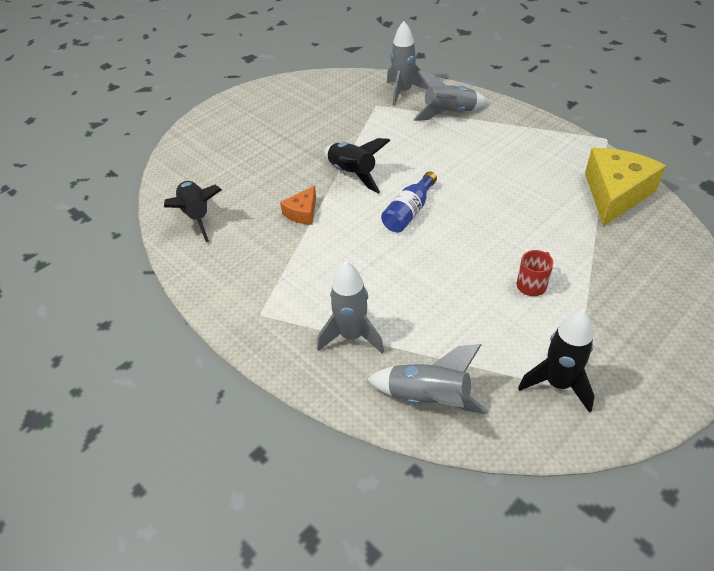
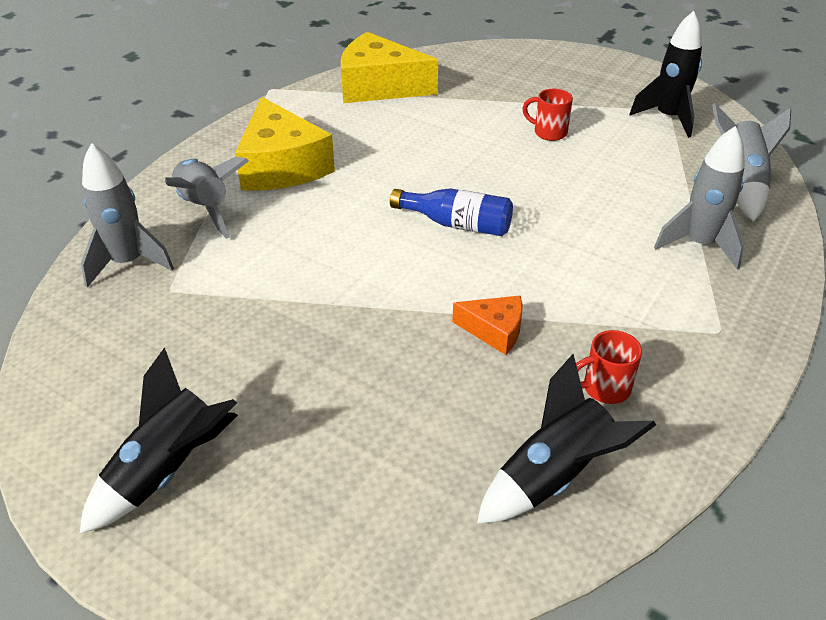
camera: 105 degrees left, 5 degrees down
(240, 247) = (604, 388): none -> red mug
(352, 174) = (382, 290): black rocket -> black rocket (168, 470)
(493, 142) = (281, 166): none -> yellow cheese

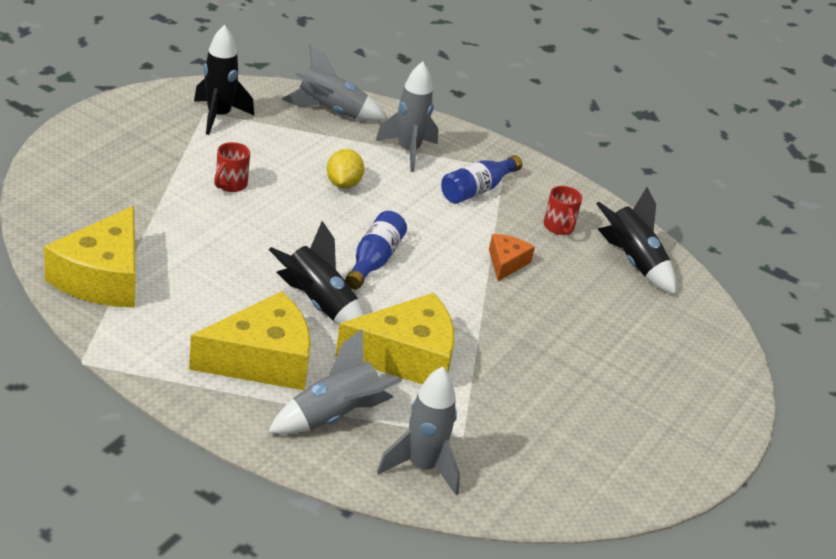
camera: 95 degrees left, 5 degrees down
(168, 470) = (655, 429): black rocket -> black rocket (319, 304)
(295, 250) = (407, 357): none -> yellow cheese
(594, 199) = (343, 184): none -> yellow lemon
(649, 305) = (477, 190): none -> blue bottle

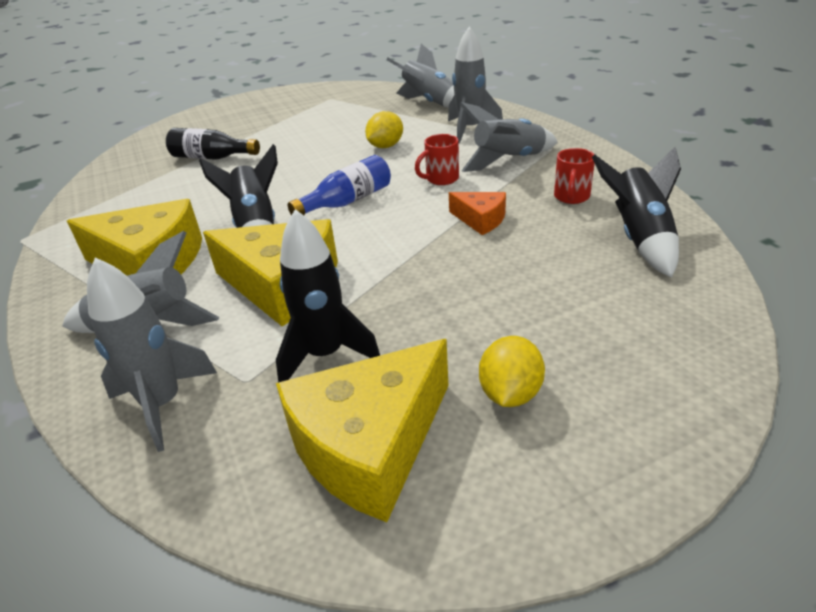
camera: 40 degrees right, 0 degrees up
(102, 277) = (120, 186): yellow cheese -> yellow cheese (369, 445)
(163, 222) = (212, 158): none -> black bottle
(219, 116) = (338, 101): black rocket -> black rocket (325, 355)
(230, 184) = (293, 139): red mug -> red mug (441, 179)
(477, 190) = (508, 160): blue bottle -> grey rocket
(506, 263) = (480, 220): orange cheese -> orange cheese turned 75 degrees clockwise
(634, 401) = (510, 393): none -> yellow lemon

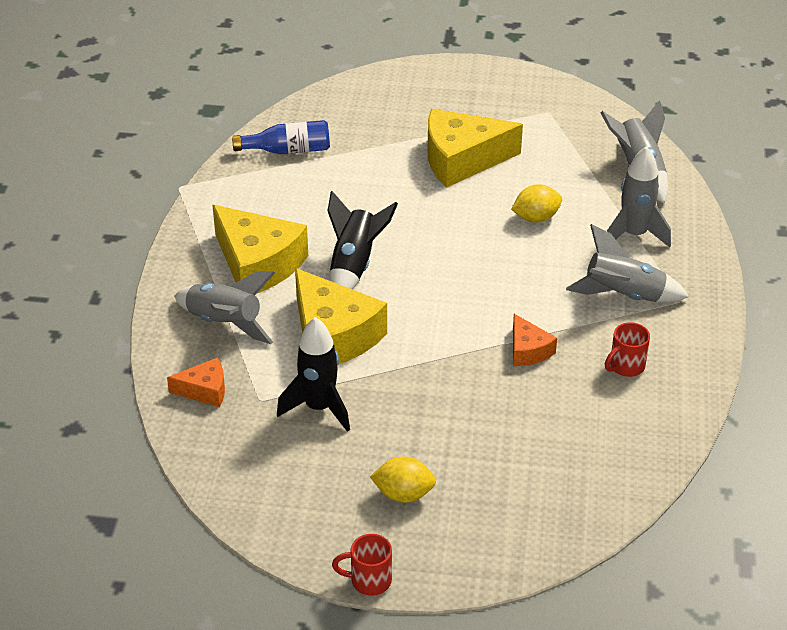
camera: 30 degrees right, 5 degrees up
(163, 404) = (205, 390): grey rocket -> orange cheese
(212, 158) = (375, 154): black bottle -> none
(347, 201) = (444, 273): blue bottle -> blue bottle (288, 150)
(369, 445) = (298, 479): yellow cheese -> yellow cheese (461, 160)
(441, 179) = (543, 287): red mug -> red mug (369, 580)
(510, 393) = (403, 494): yellow lemon -> yellow lemon turned 45 degrees clockwise
(639, 238) = (626, 434): black rocket -> none

